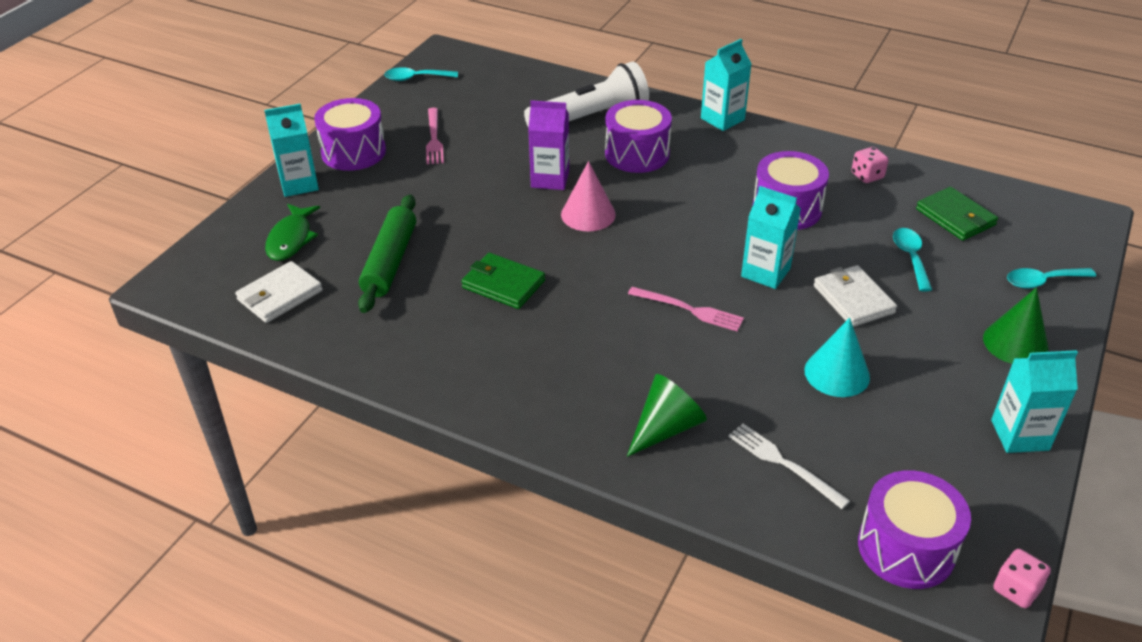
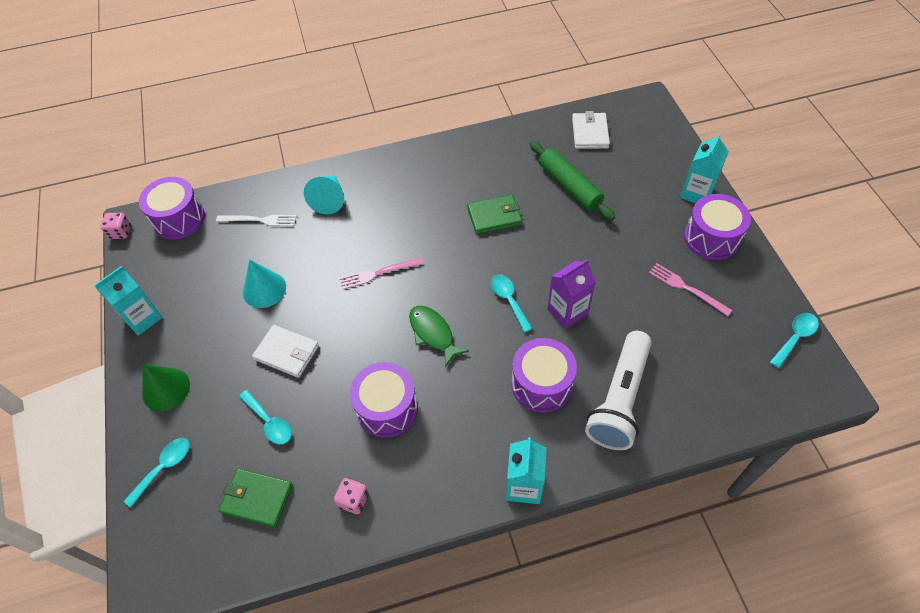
camera: 140 degrees right, 15 degrees up
(291, 239) = (638, 161): green fish -> green fish (433, 333)
(588, 214) = (508, 300): pink cone -> turquoise spoon
(666, 428) = (329, 200): green cone -> turquoise cone
(765, 272) = (356, 335): turquoise carton -> none

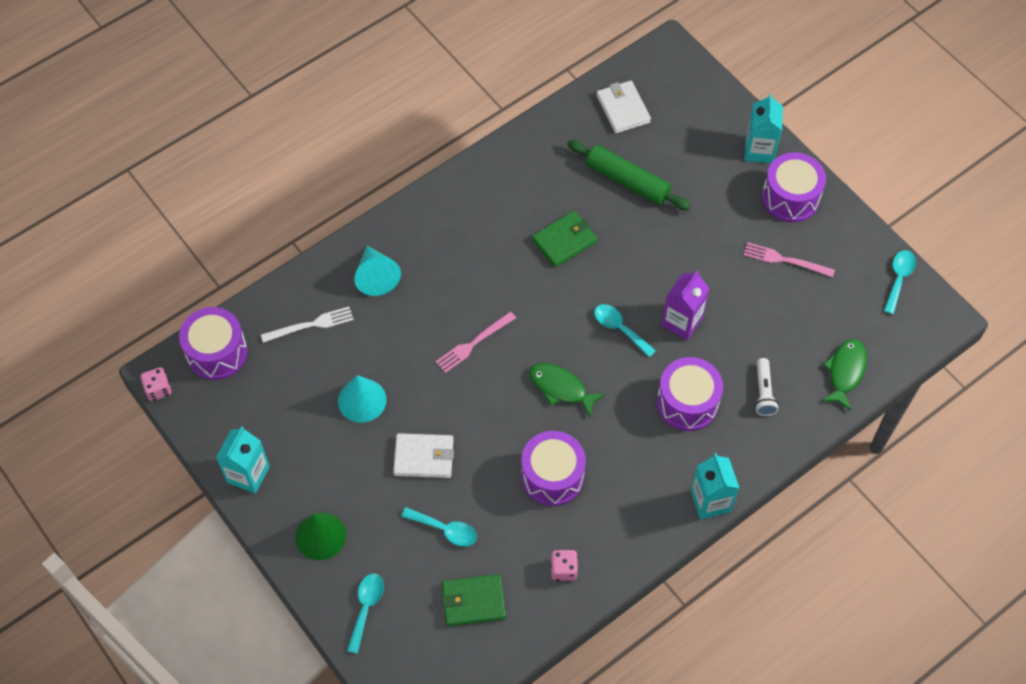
camera: 25 degrees left, 5 degrees up
(619, 399) = (763, 392): white flashlight -> white flashlight, size x0.48
(710, 407) = (845, 372): none -> green fish

